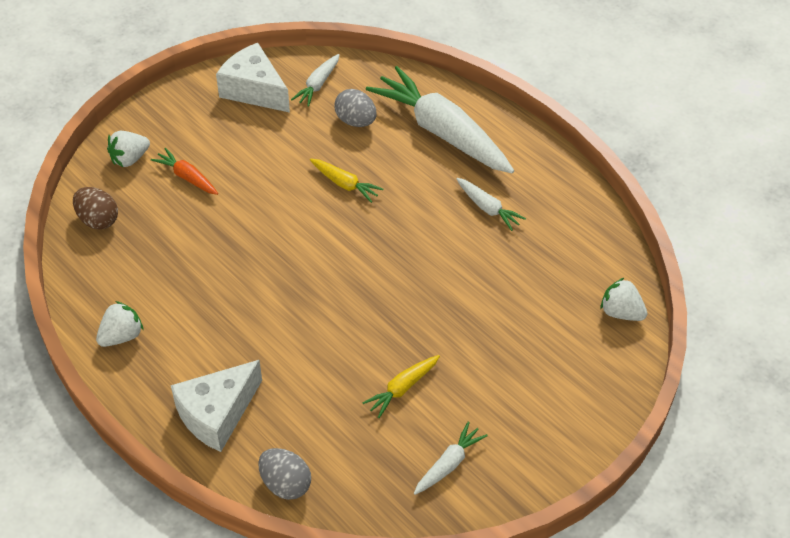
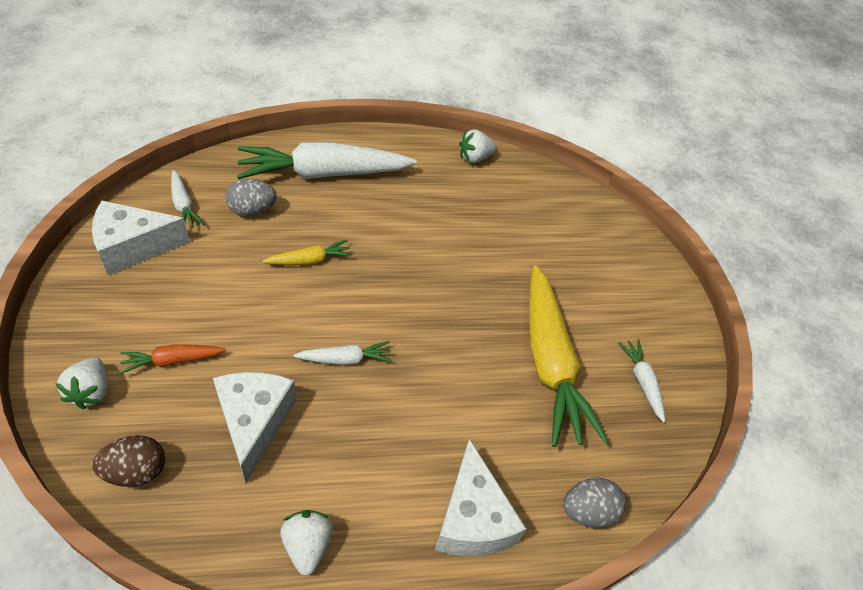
camera: 60 degrees left, 0 degrees up
(181, 250) = (254, 423): none -> white cheese
(402, 388) = (549, 362): yellow carrot -> yellow carrot, size x2.23
(487, 208) = (423, 200): white carrot -> white carrot (345, 359)
(621, 312) = (579, 201): white strawberry -> white strawberry (474, 158)

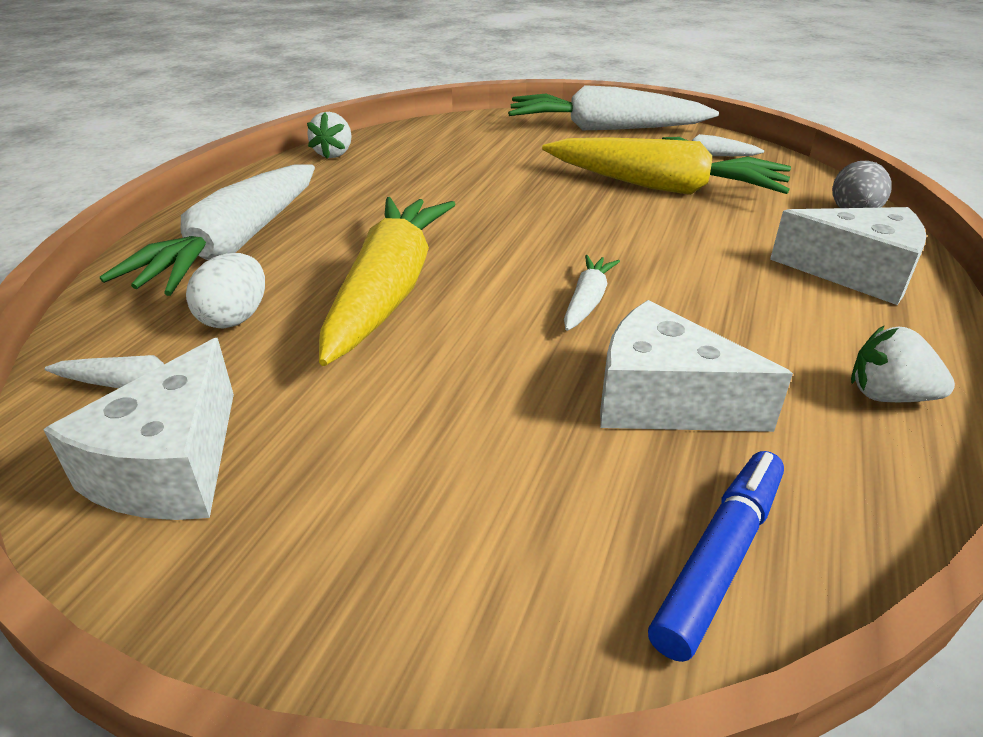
camera: 55 degrees left, 15 degrees down
(91, 391) = (502, 596): white strawberry -> none
(136, 471) = (719, 558): brown egg -> blue marker
(172, 360) = (491, 465): orange carrot -> none
(252, 210) = (235, 318): grey egg -> white egg
(309, 260) = (389, 291): yellow carrot -> yellow carrot, size x2.23
(647, 296) = (606, 129): none -> white carrot

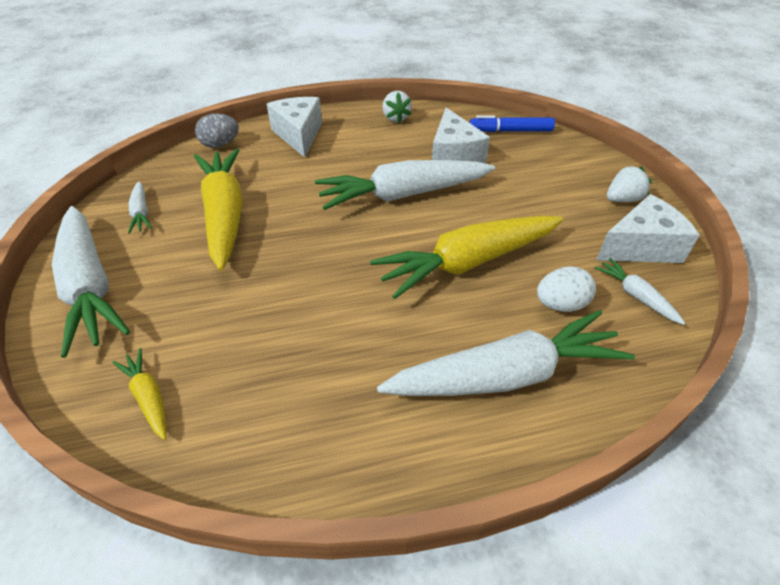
camera: 125 degrees left, 10 degrees up
(334, 154) = (281, 462): white strawberry -> white strawberry (622, 199)
(452, 132) = (149, 397): none -> yellow carrot
(587, 302) = (404, 195): white carrot -> white carrot, size x2.23

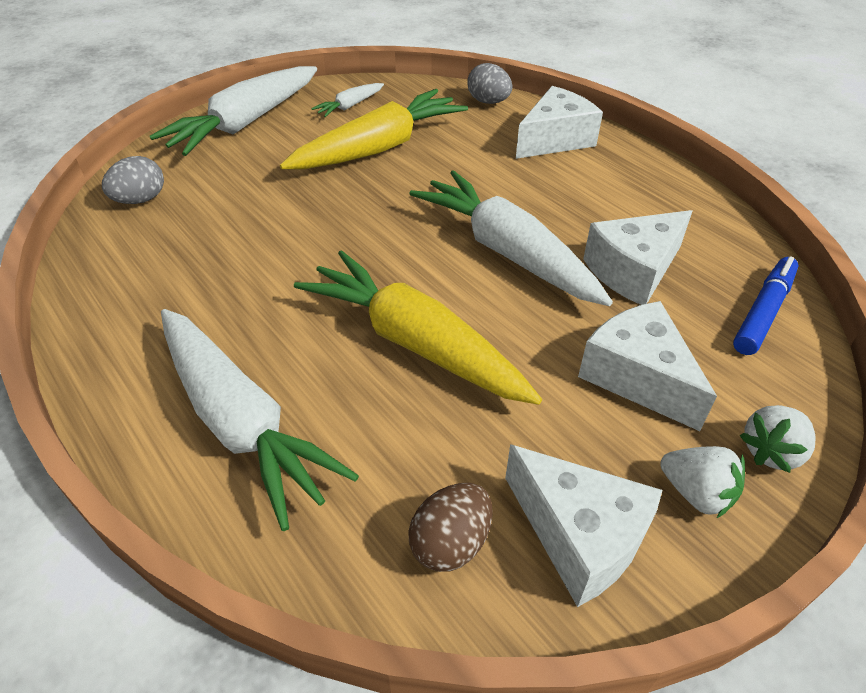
camera: 65 degrees right, 0 degrees up
(149, 397) = (140, 200): yellow carrot -> grey egg
(396, 118) = (671, 195): white strawberry -> white strawberry (771, 451)
(510, 131) = (763, 312): blue marker -> blue marker turned 60 degrees clockwise
(539, 187) = (638, 377): none -> white cheese
(560, 304) = (385, 452): white egg -> none
(636, 296) = (450, 543): white carrot -> brown egg

